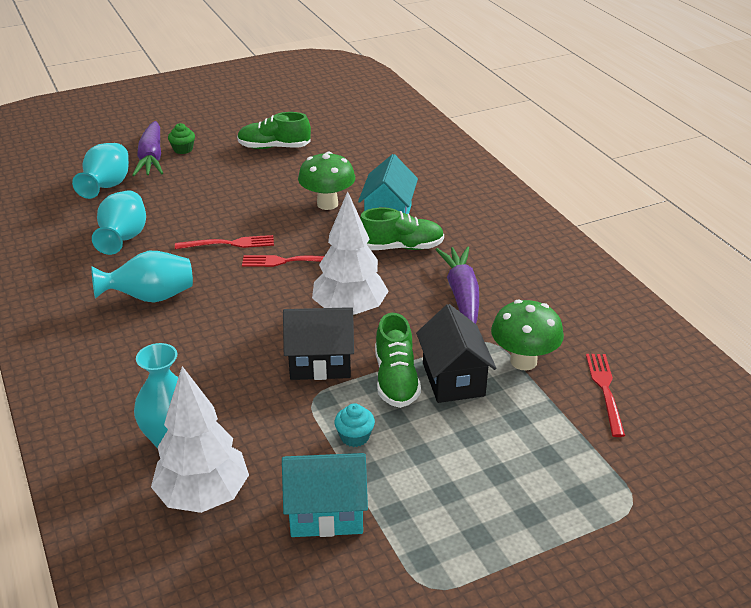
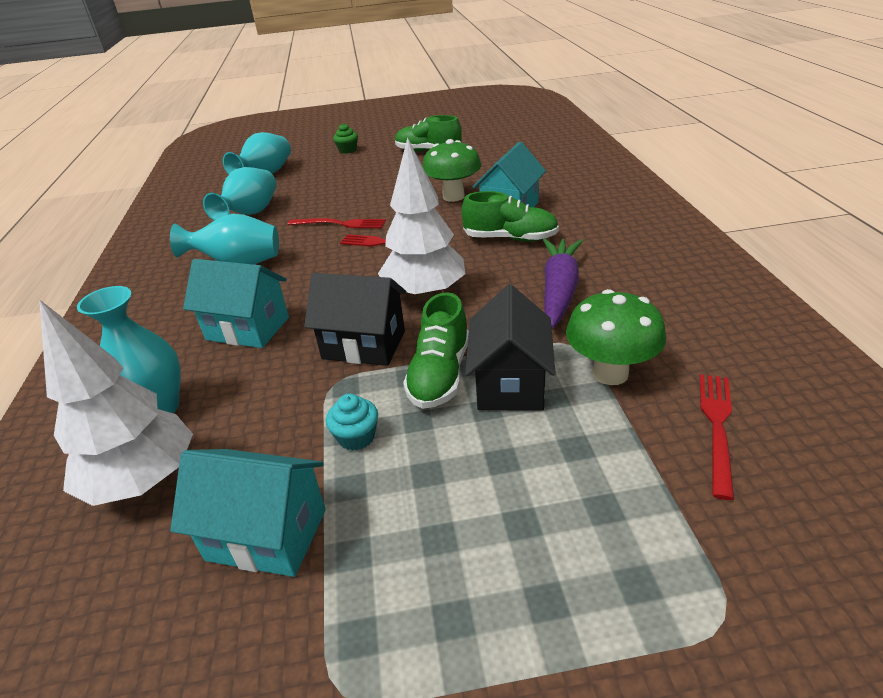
camera: 20 degrees right, 0 degrees up
(151, 158) = (317, 155): purple carrot -> none
(205, 361) = (248, 328): none -> turquoise house

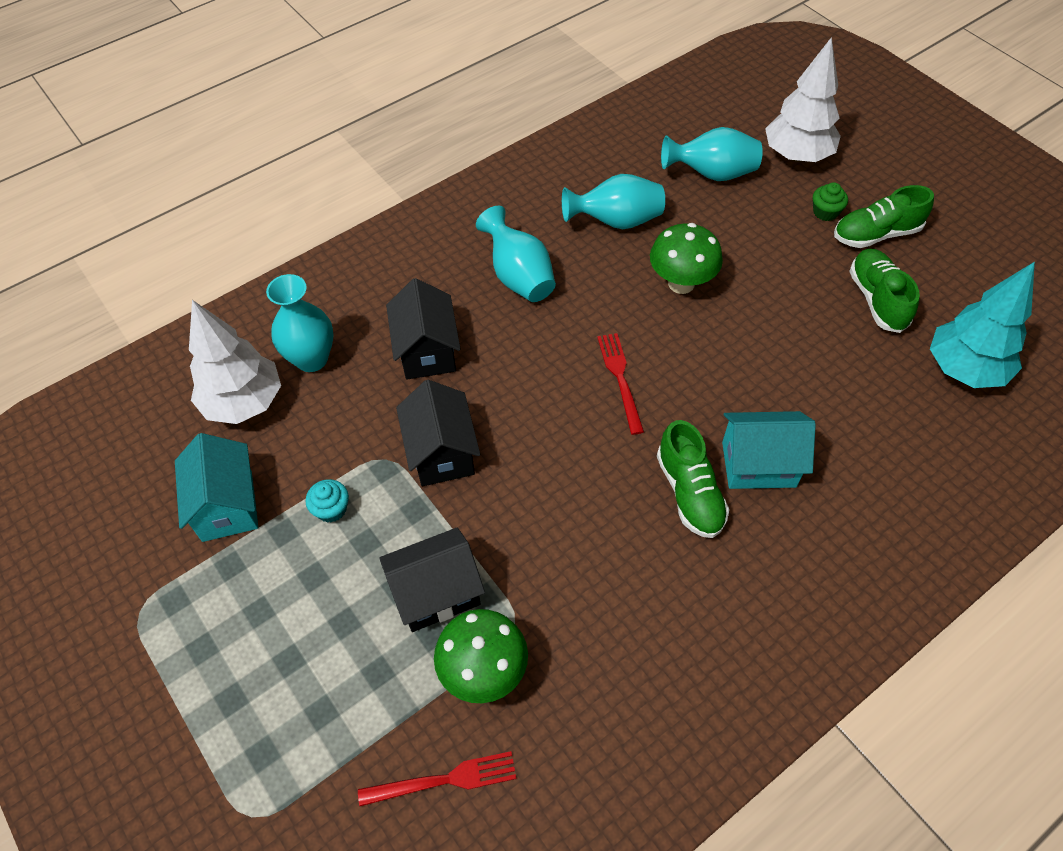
camera: 60 degrees right, 20 degrees up
(248, 328) = (427, 351): turquoise house -> black house
(340, 224) = (637, 314): red fork -> none
(425, 294) = (540, 462): white tree -> white tree (797, 156)
(440, 375) = (426, 532): green shoe -> green shoe (876, 234)
(453, 196) = (761, 390): green mushroom -> green mushroom (681, 283)
(501, 141) = (964, 369): none -> turquoise tree
(559, 290) = (604, 581): purple carrot -> none

